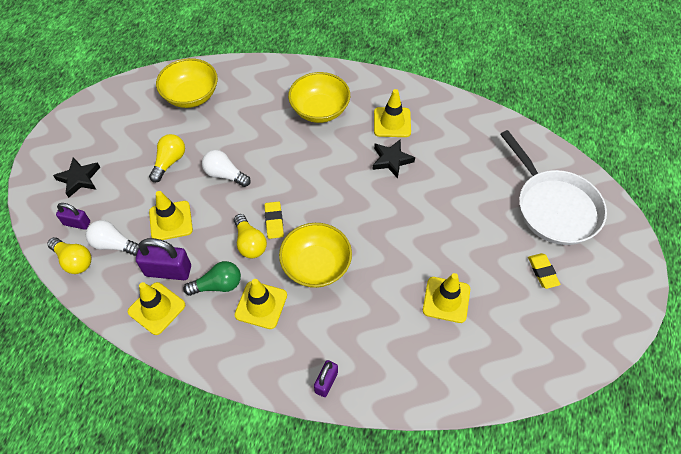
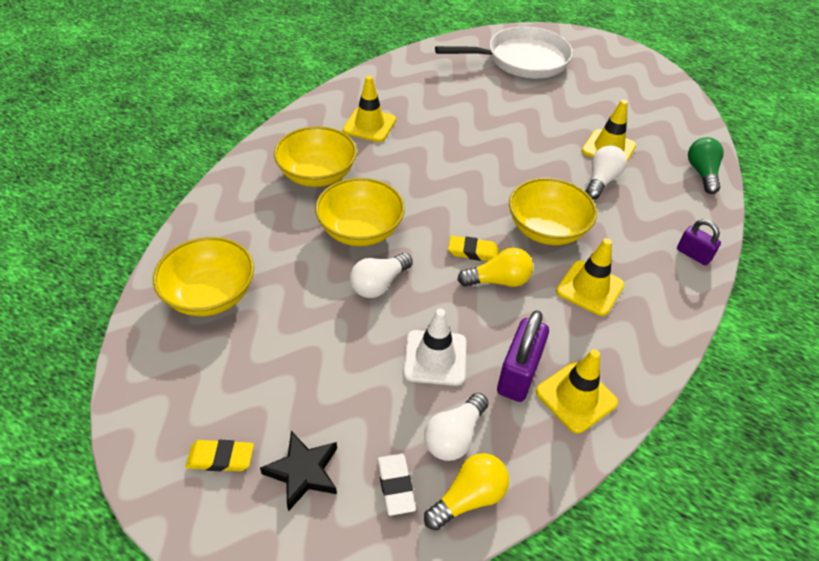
camera: 75 degrees left, 10 degrees down
(77, 223) = (395, 486): purple padlock -> white eraser
(169, 162) = (327, 342): yellow light bulb -> none
(171, 221) = (435, 358): yellow traffic cone -> white traffic cone
(218, 285) = (553, 324): green light bulb -> green light bulb (702, 173)
(272, 150) = (360, 230): none -> yellow bowl
(391, 160) = (423, 139): black star -> none
(395, 299) = (601, 181): none -> white light bulb
(542, 272) = (590, 86): yellow eraser -> yellow eraser (220, 458)

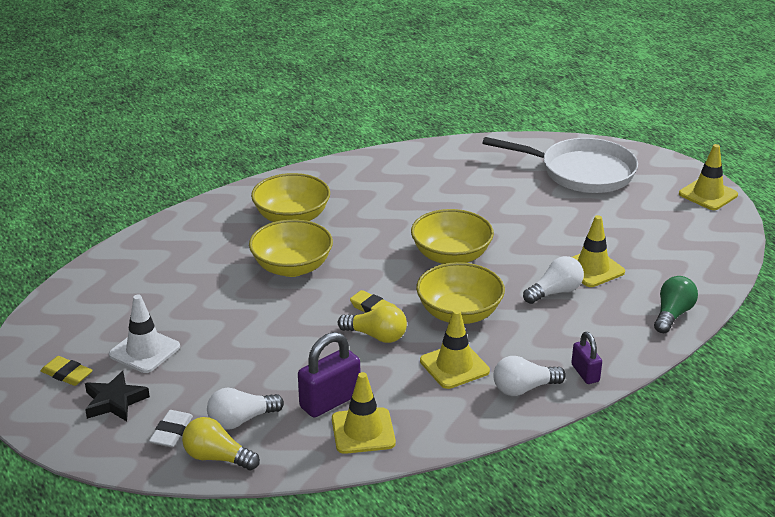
camera: 30 degrees right, 15 degrees down
(210, 295) = (138, 276): yellow bowl -> yellow bowl (451, 256)
(369, 125) = (372, 191): yellow traffic cone -> yellow traffic cone (708, 194)
(379, 284) = (273, 308): white light bulb -> white light bulb (524, 388)
(435, 358) = (272, 369): white traffic cone -> white traffic cone (144, 351)
(468, 498) = (217, 458): yellow light bulb -> yellow light bulb turned 150 degrees counterclockwise

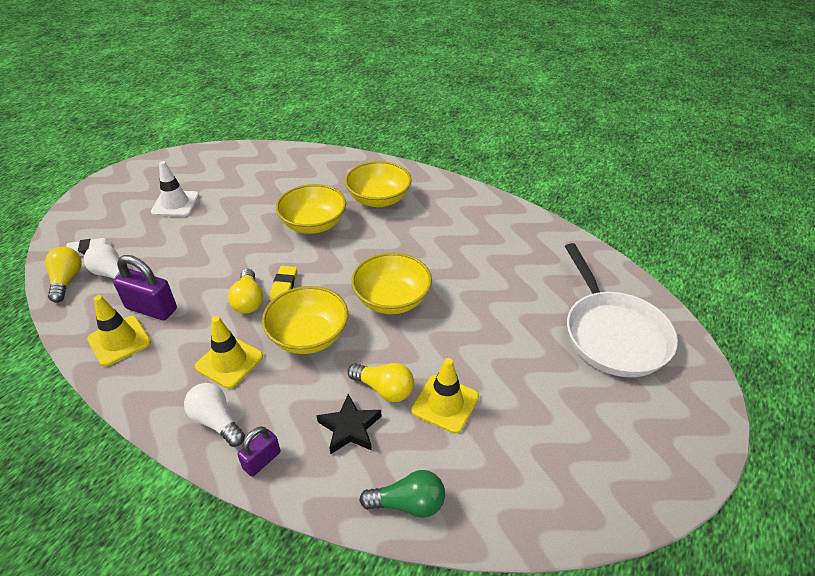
camera: 60 degrees right, 10 degrees up
(67, 374) = (137, 186): yellow eraser -> none
(115, 401) = (115, 215): black star -> black star (350, 428)
(555, 292) = (384, 389): white light bulb -> yellow light bulb
(708, 194) = (682, 458): yellow traffic cone -> none

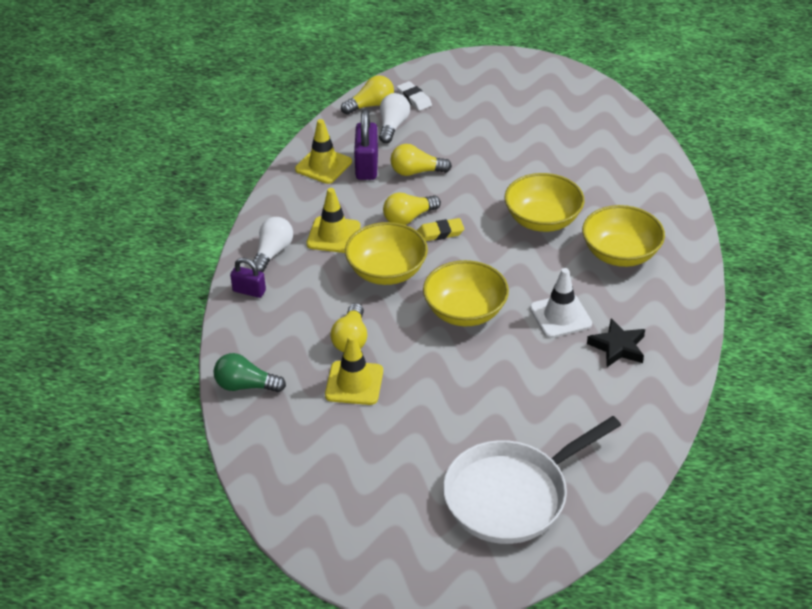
camera: 70 degrees right, 0 degrees up
(175, 204) = (509, 117): white traffic cone -> white traffic cone (560, 316)
(191, 277) = (416, 172): none -> yellow light bulb
(350, 428) = (300, 330): black star -> black star (617, 347)
(408, 503) = (246, 386): green light bulb -> green light bulb turned 120 degrees clockwise

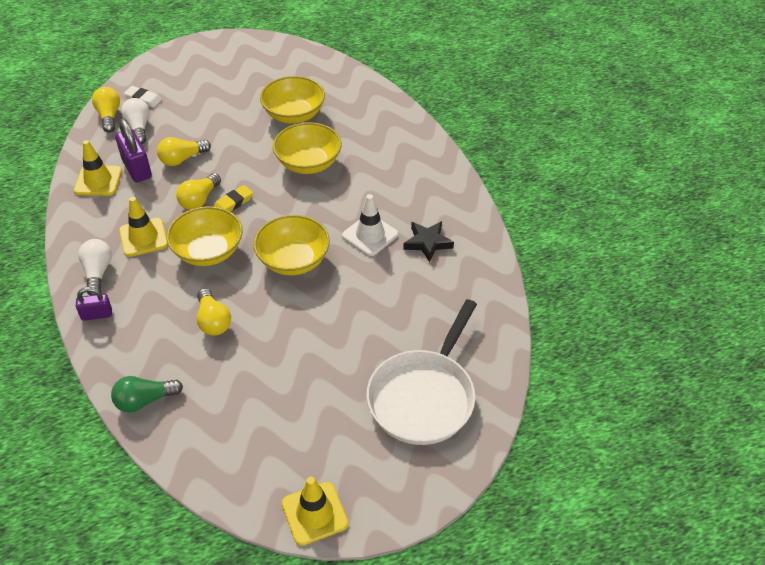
camera: 30 degrees left, 5 degrees up
(354, 383) = (239, 358): yellow traffic cone -> yellow traffic cone (314, 513)
(371, 105) = (109, 116): yellow light bulb -> yellow light bulb turned 45 degrees counterclockwise
(620, 254) = (383, 169): yellow bowl -> yellow bowl (294, 114)

